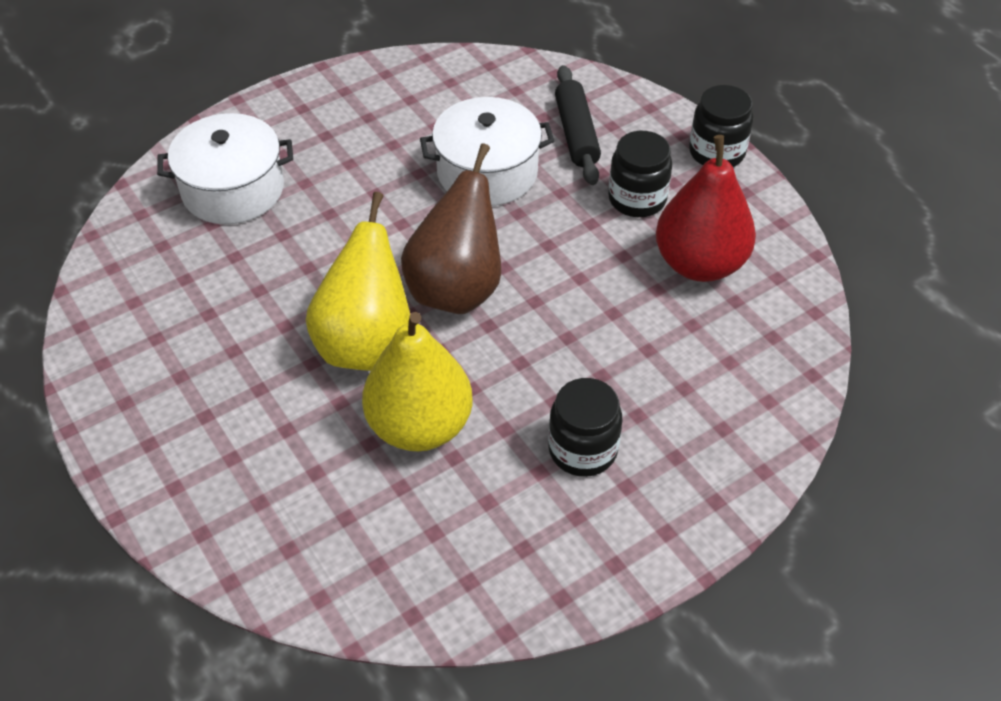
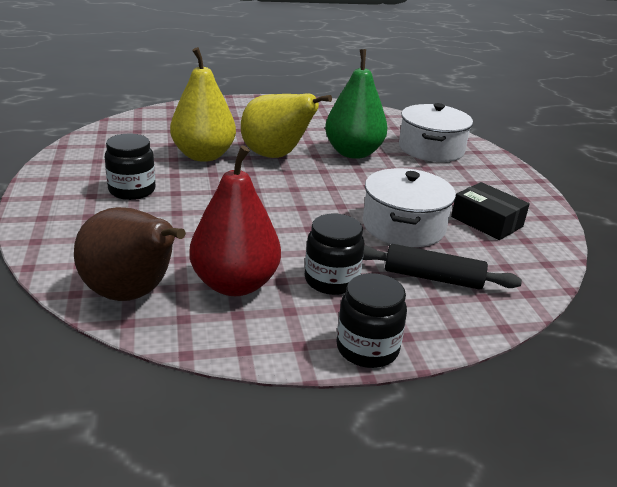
camera: 110 degrees right, 20 degrees down
(300, 264) = (353, 153): none -> green pear
(428, 112) = (487, 221): none -> black box
(456, 289) = (295, 188): brown pear -> brown pear (132, 294)

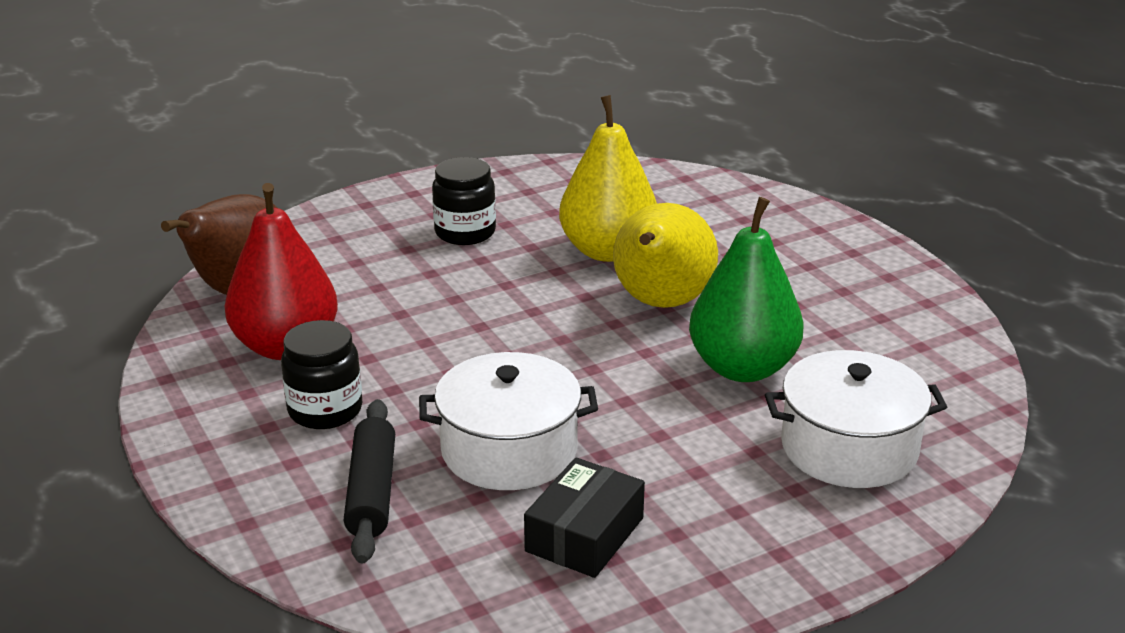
camera: 75 degrees right, 0 degrees up
(367, 349) = (190, 457): black jar -> none

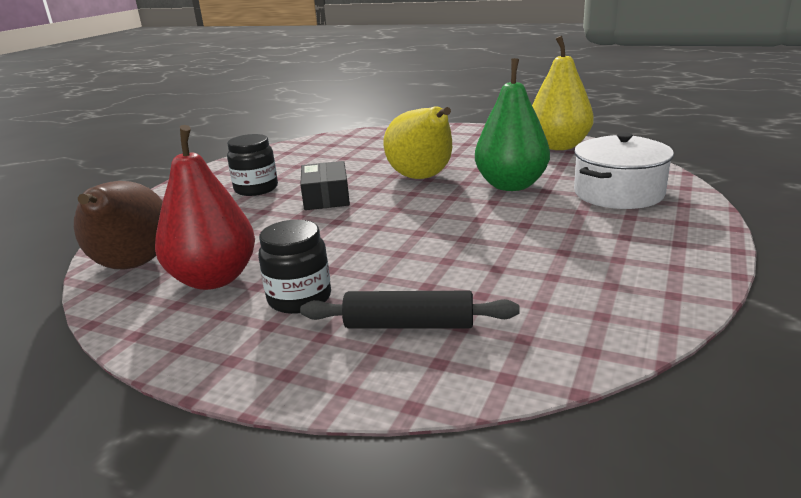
camera: 35 degrees left, 5 degrees down
(371, 492) = (409, 325): black rolling pin -> black rolling pin turned 45 degrees counterclockwise
(509, 450) = (457, 265): white pot -> none
(585, 534) = (575, 282): black box -> black box (326, 197)
(608, 251) = (356, 170): yellow pear -> yellow pear (558, 146)

